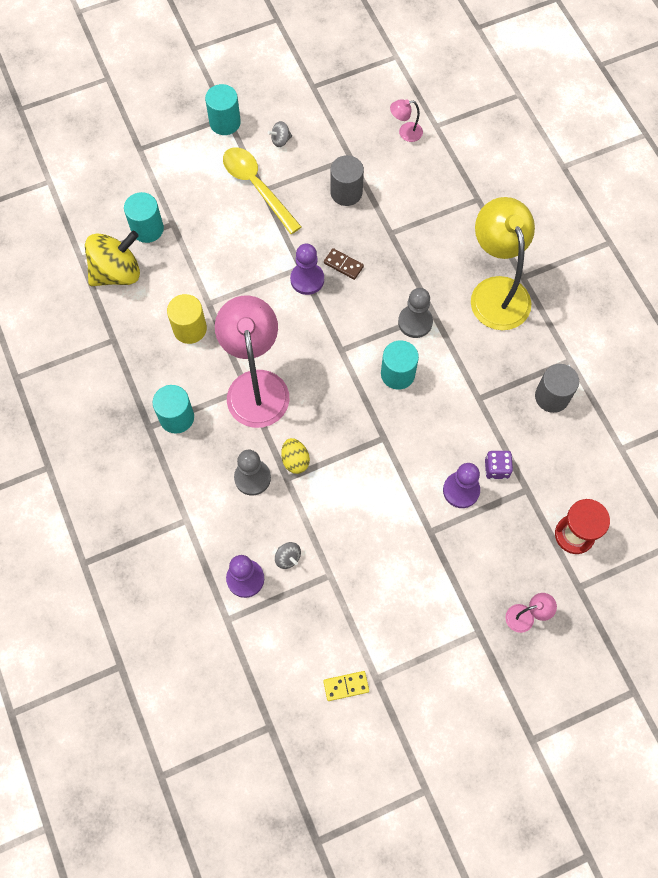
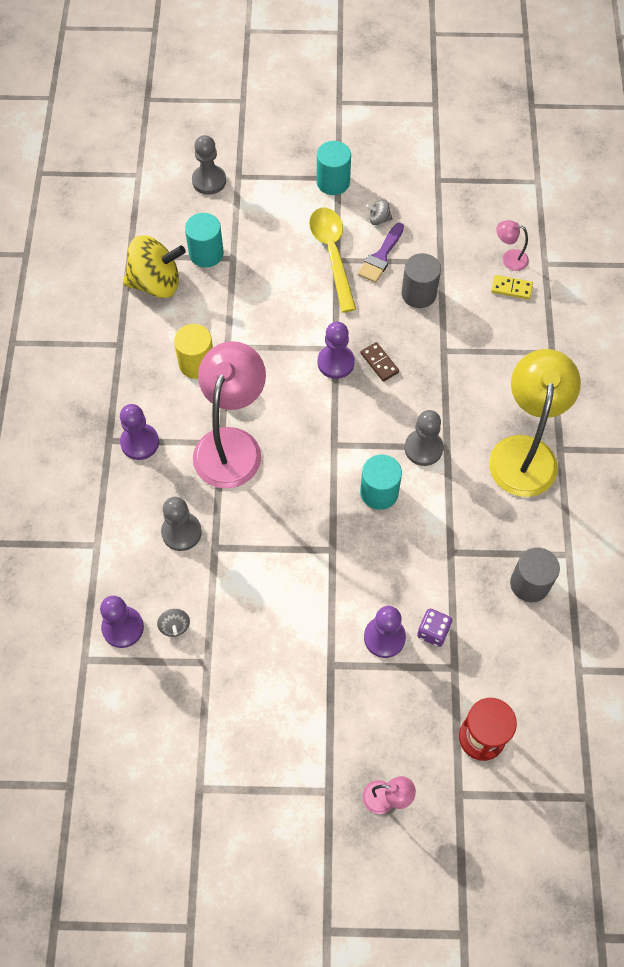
camera: 25 degrees right, 5 degrees down
(115, 162) = (209, 181): none -> grey pawn
(177, 417) = (140, 442): turquoise cylinder -> purple pawn
(295, 460) = (232, 533): yellow egg -> none
(298, 172) = (381, 256): none -> purple brush
(346, 686) = (165, 781): yellow domino -> yellow domino (511, 288)

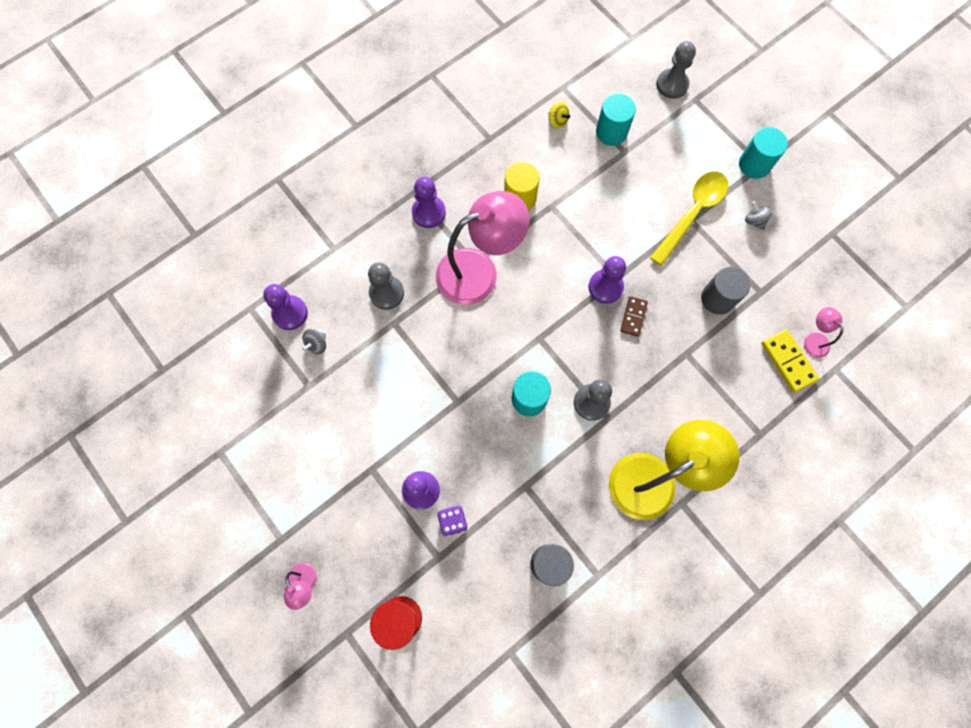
camera: 50 degrees right, 10 degrees up
(156, 283) = (557, 121): yellow spinning top -> yellow spinning top, size x0.42
(381, 256) = (723, 247): purple brush -> none
(511, 288) = (788, 361): yellow domino -> yellow domino, size x1.50

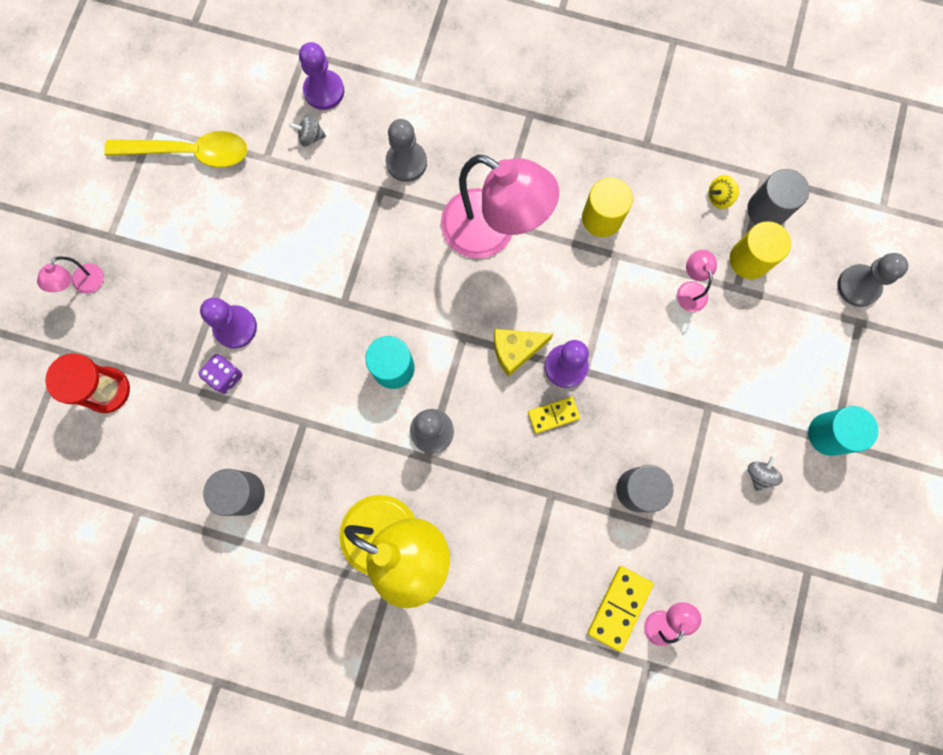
camera: 55 degrees right, 5 degrees up
(428, 212) = (519, 142): purple pawn -> none
(557, 121) = (719, 197): yellow spinning top -> yellow spinning top turned 60 degrees clockwise
(572, 311) = (515, 350): none -> yellow cheese
(586, 100) = (767, 210): none -> grey cylinder
(606, 179) = (690, 289): none -> pink lamp
(611, 132) = (749, 259): turquoise cylinder -> yellow cylinder
(633, 317) = (553, 415): brown domino -> yellow domino
(692, 213) = (717, 403): yellow spoon -> yellow spoon (189, 153)

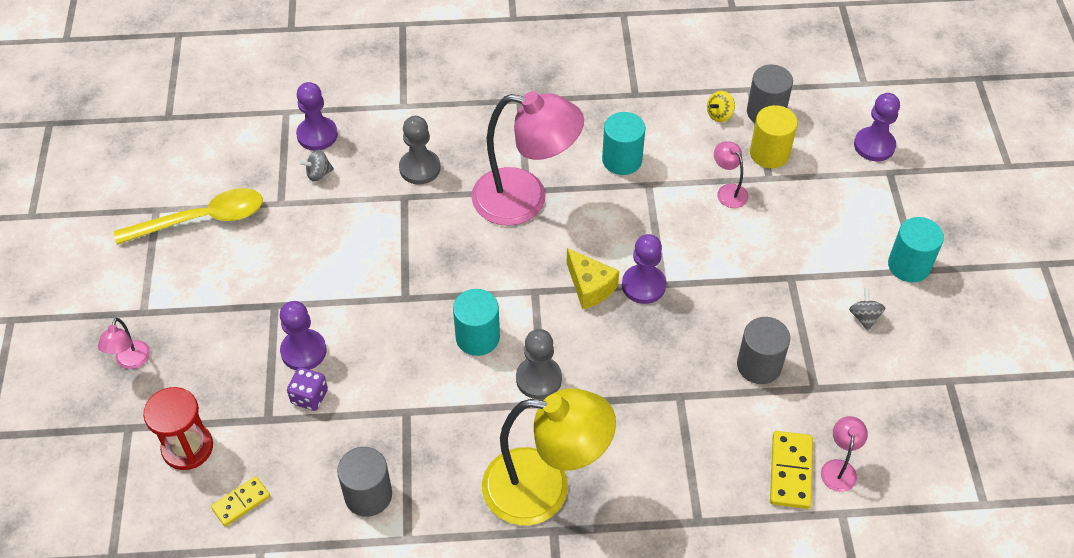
camera: 20 degrees left, 25 degrees down
(515, 350) = (590, 287): yellow cheese -> yellow cheese turned 90 degrees counterclockwise
(553, 415) = (650, 328): yellow domino -> yellow domino (241, 502)
(602, 218) = (622, 160): yellow cylinder -> turquoise cylinder
(858, 286) = (874, 145): grey pawn -> purple pawn

